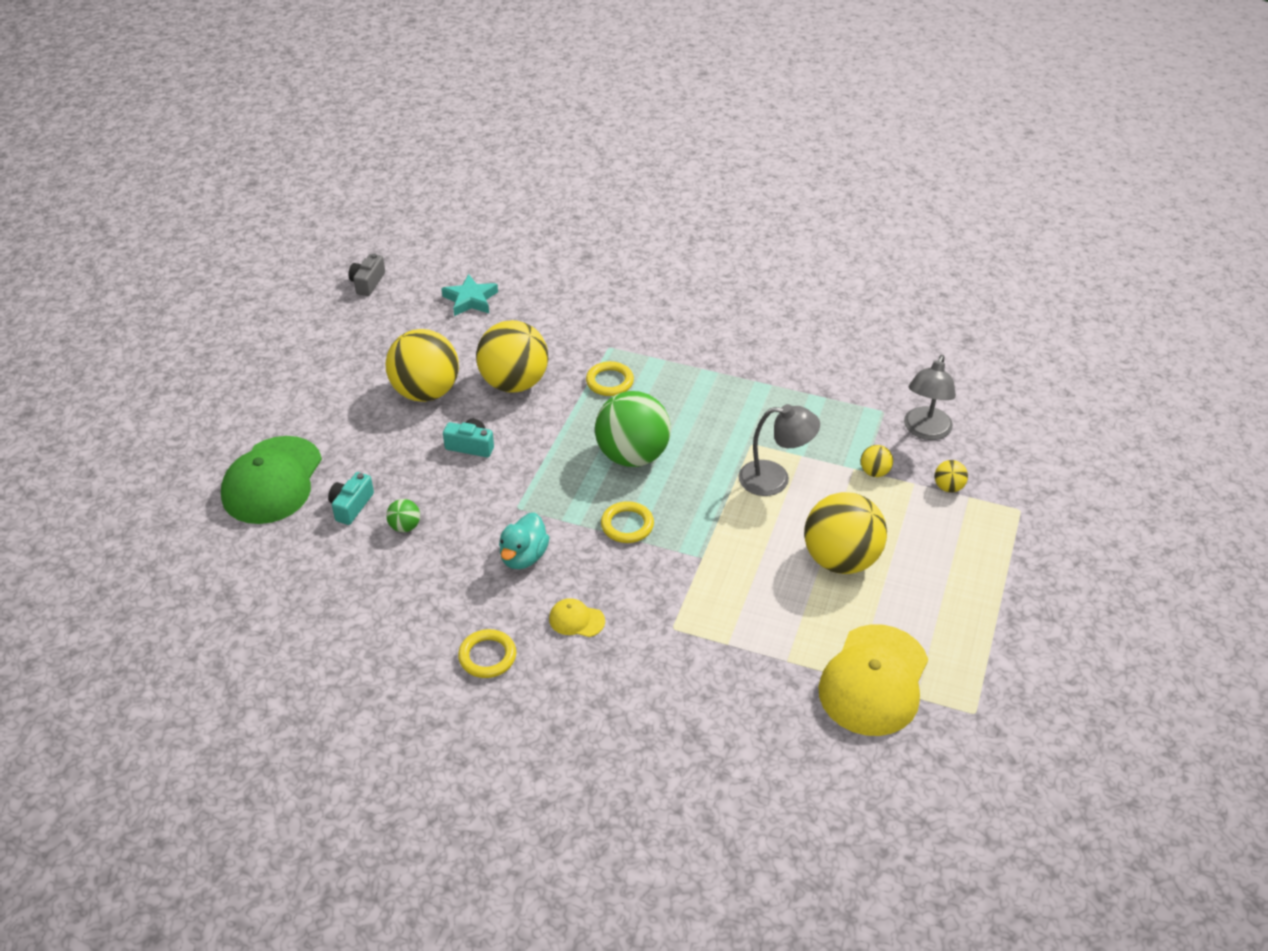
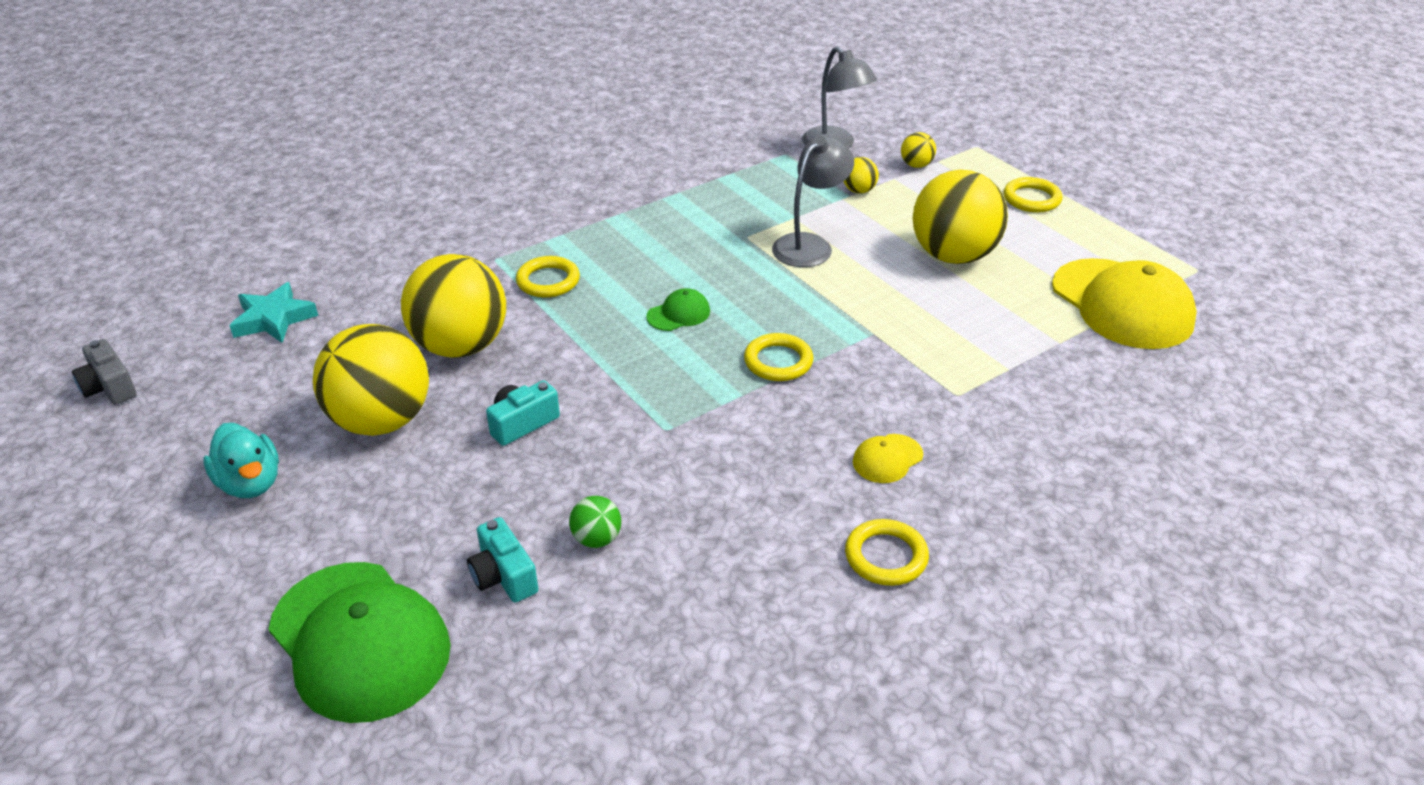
camera: 55 degrees left, 5 degrees down
(523, 557) = (751, 458): turquoise duck -> turquoise duck (250, 483)
(632, 456) = (678, 314): green ball -> green cap
(973, 573) = (1031, 199): none -> yellow ring

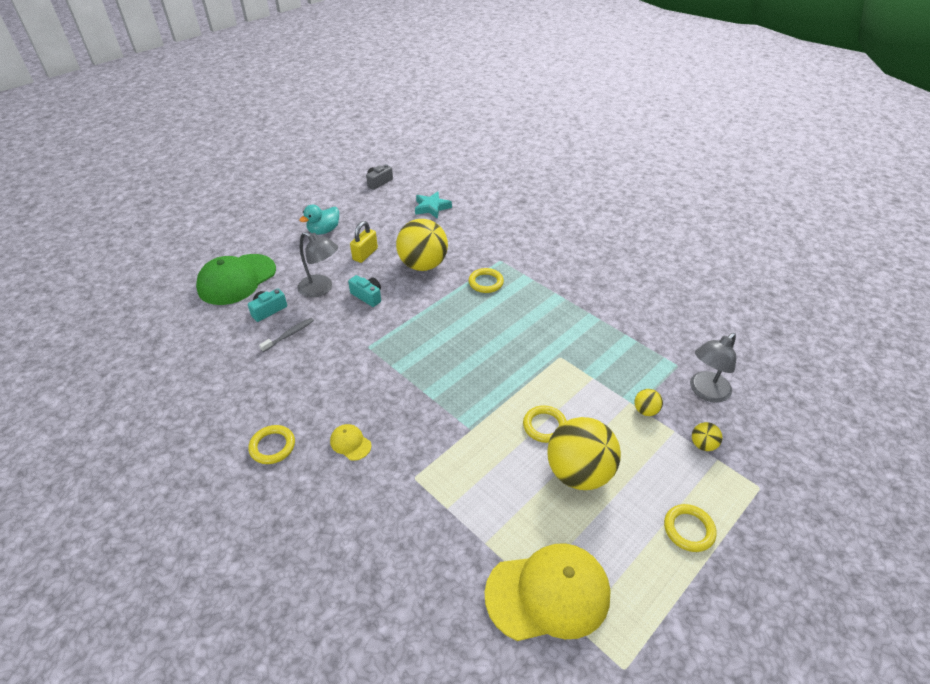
camera: 80 degrees right, 5 degrees up
(381, 421) = (365, 254): yellow ball -> yellow padlock
(596, 539) = (289, 335): green ball -> grey toothbrush
(678, 314) = (469, 337): green cap -> none
(778, 361) = (433, 385): yellow ring -> yellow ring (544, 426)
(809, 245) = (562, 389): grey lamp -> grey lamp (321, 289)
(1122, 304) = (548, 593): yellow cap -> yellow cap turned 150 degrees counterclockwise

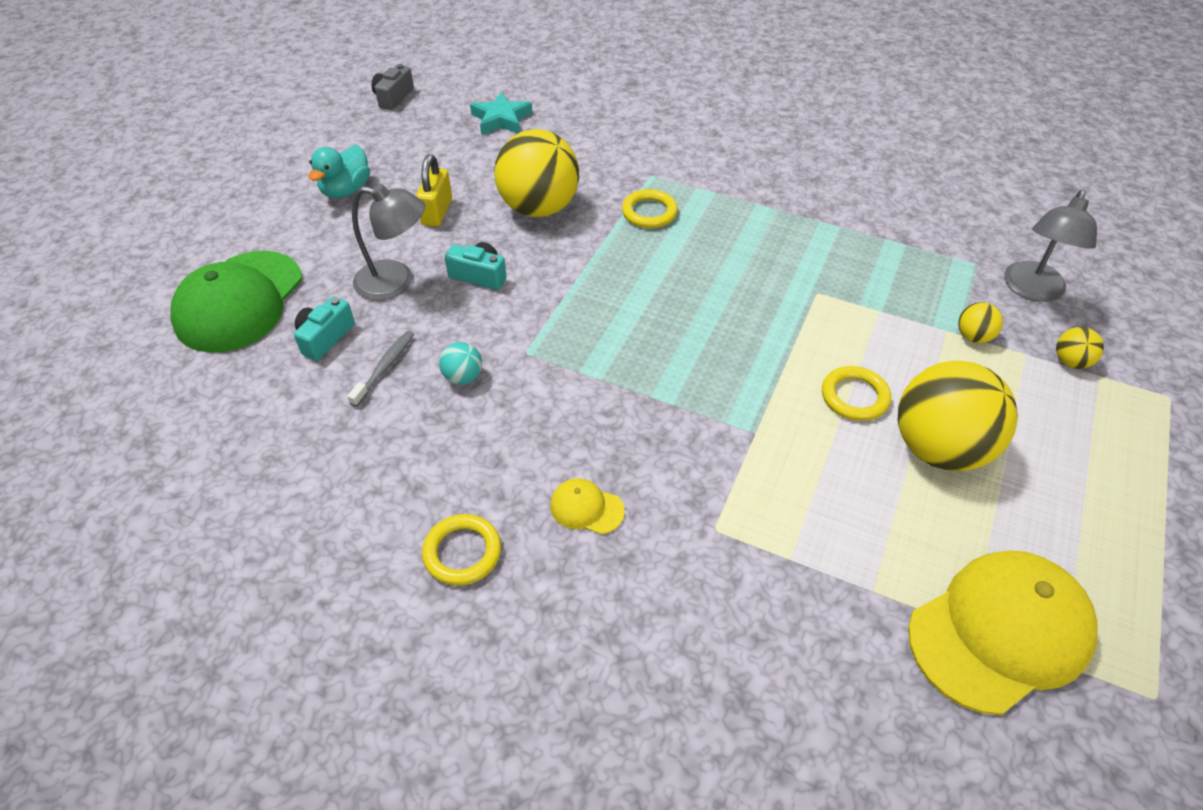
camera: 20 degrees left, 5 degrees up
(326, 351) = (463, 377): none -> turquoise ball
(688, 529) = (1121, 480): yellow ring -> none

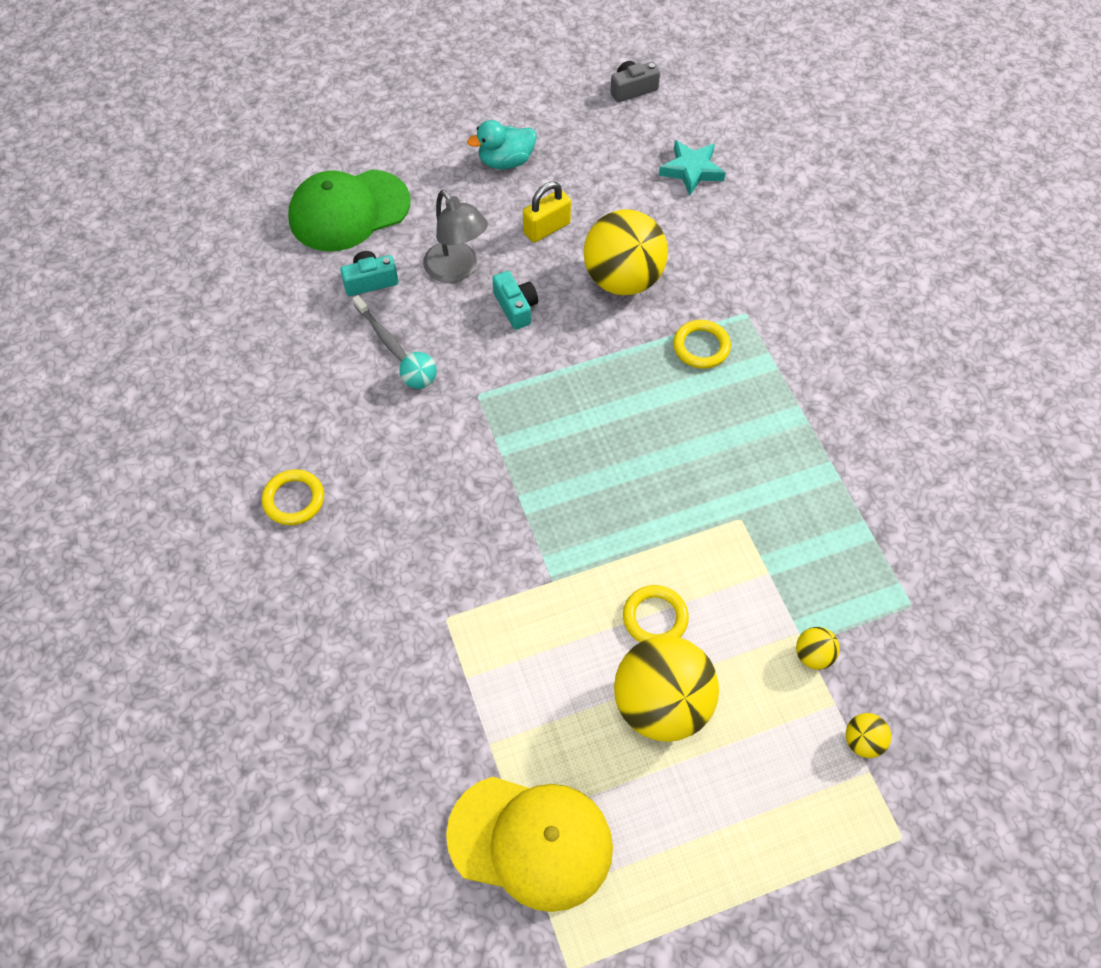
camera: 45 degrees right, 10 degrees up
(385, 367) = (382, 334): grey toothbrush -> grey toothbrush turned 75 degrees clockwise
(586, 508) = (389, 535): yellow cap -> none
(1032, 290) = (924, 664): grey lamp -> none

